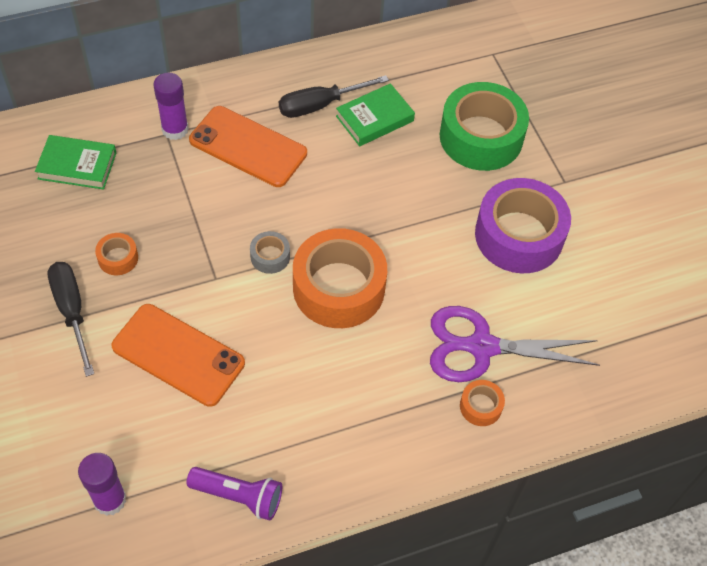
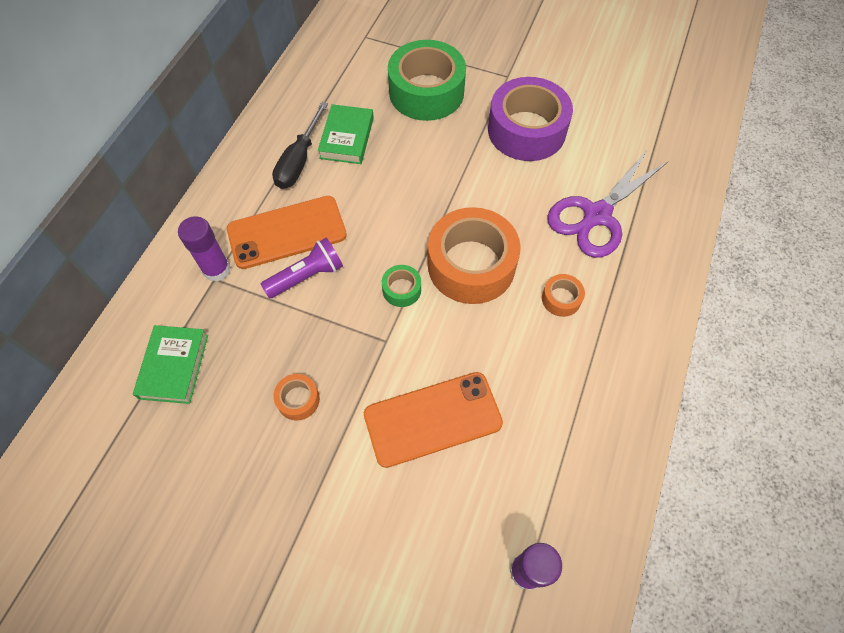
camera: 45 degrees left, 5 degrees up
(72, 311) = (316, 474): black screwdriver -> none
(77, 165) = (174, 366): green book -> green book turned 45 degrees counterclockwise
(239, 496) = (598, 465): purple flashlight -> purple flashlight (307, 276)
(270, 256) = (401, 289): grey tape -> green tape
(480, 406) = (644, 251): orange tape -> orange tape (561, 299)

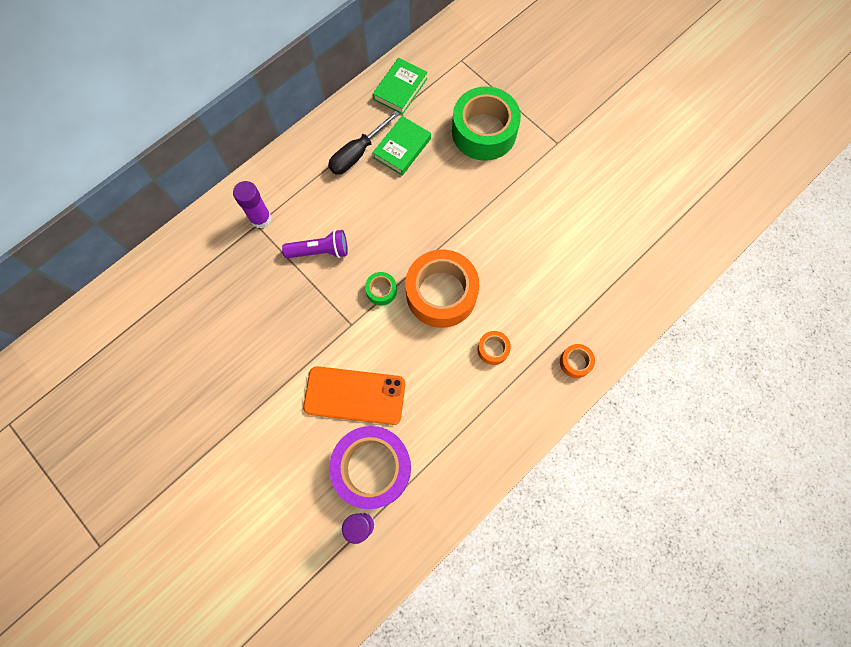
camera: 25 degrees right, 10 degrees up
(174, 366) = (203, 279): green book -> green book (400, 89)
(287, 232) = (322, 210): orange phone -> none
(298, 399) = (272, 340): orange tape -> orange tape (575, 362)
(526, 130) = (545, 199): purple tape -> purple tape (372, 468)
(596, 216) = (558, 295): purple scissors -> none

